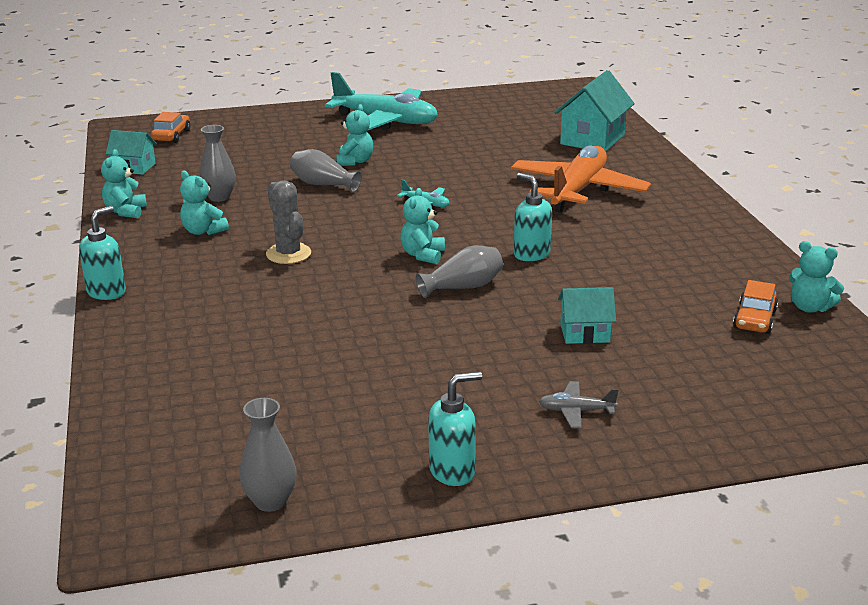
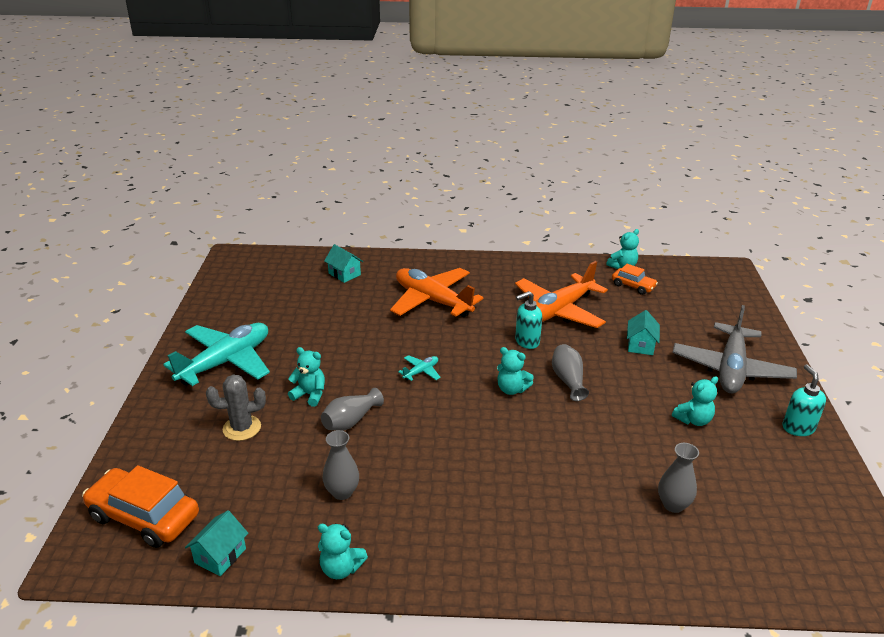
camera: 75 degrees left, 5 degrees up
(107, 292) = (524, 591): turquoise soap dispenser -> none
(171, 136) = (144, 517): orange car -> orange car, size x1.80
(203, 231) = (416, 510): turquoise teddy bear -> turquoise teddy bear (693, 420)
(270, 501) = (841, 512): grey vase -> grey vase (673, 505)
(288, 254) = (485, 460): grey cactus -> grey cactus (242, 428)
(576, 411) = (731, 369): grey plane -> grey plane, size x2.46
(592, 139) = (344, 274): turquoise house -> turquoise house, size x0.58
(626, 268) = (559, 310): none -> orange plane

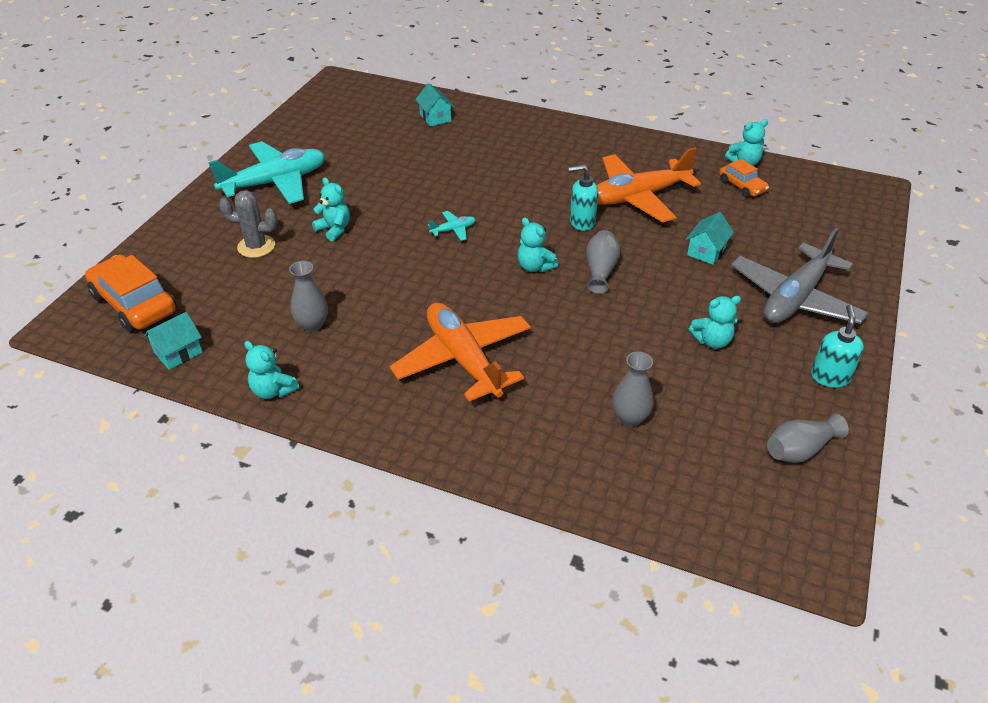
camera: 20 degrees right, 10 degrees up
(350, 421) = (358, 262): grey vase -> grey vase (799, 450)
(432, 301) = (508, 161): orange plane -> orange plane (463, 360)

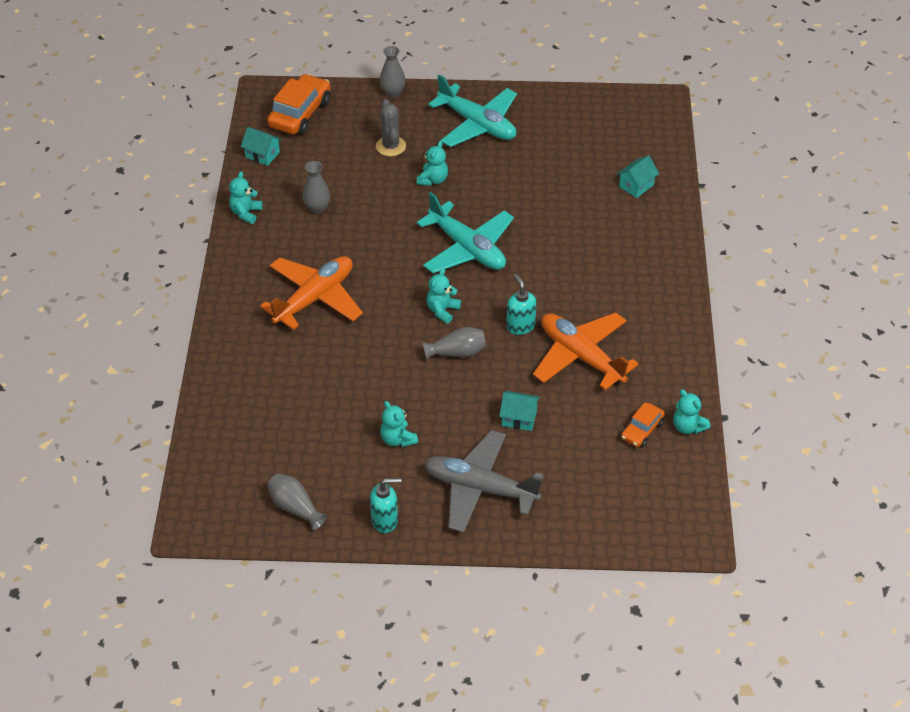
camera: 70 degrees right, 5 degrees up
(453, 230) = (467, 248): turquoise plane -> turquoise plane, size x2.46
(630, 418) = (291, 404): grey vase -> grey vase (392, 92)

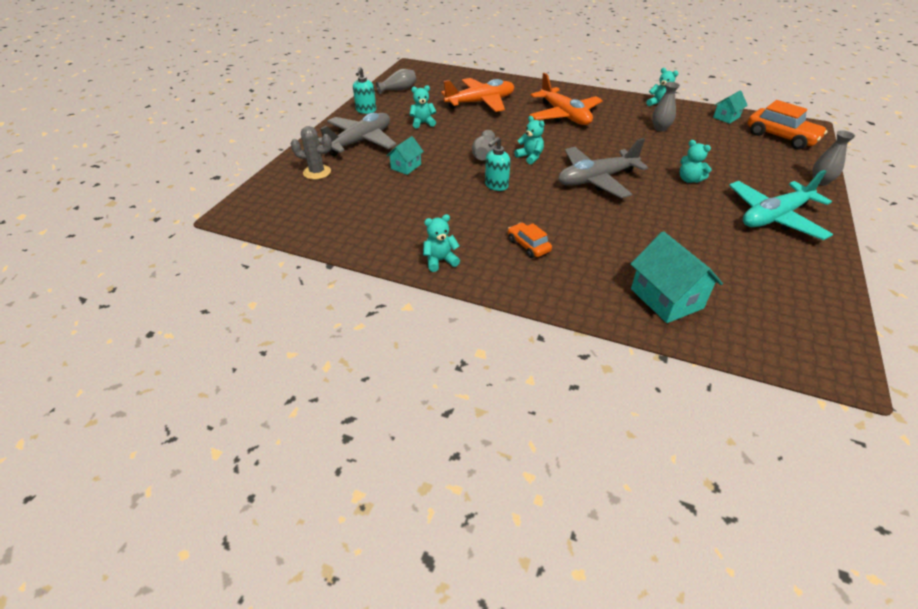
camera: 110 degrees right, 5 degrees down
(390, 146) = (737, 168): grey cactus -> grey cactus (317, 172)
(467, 248) = (596, 179): turquoise plane -> grey plane
(520, 326) = (496, 185): turquoise soap dispenser -> turquoise soap dispenser turned 135 degrees clockwise
(581, 356) = (446, 206): orange plane -> orange plane (480, 102)
(636, 186) = (666, 298): turquoise house -> turquoise house, size x1.71
(642, 430) = (351, 216): orange car -> orange car (528, 245)
(688, 427) = (335, 239): turquoise teddy bear -> turquoise teddy bear (440, 261)

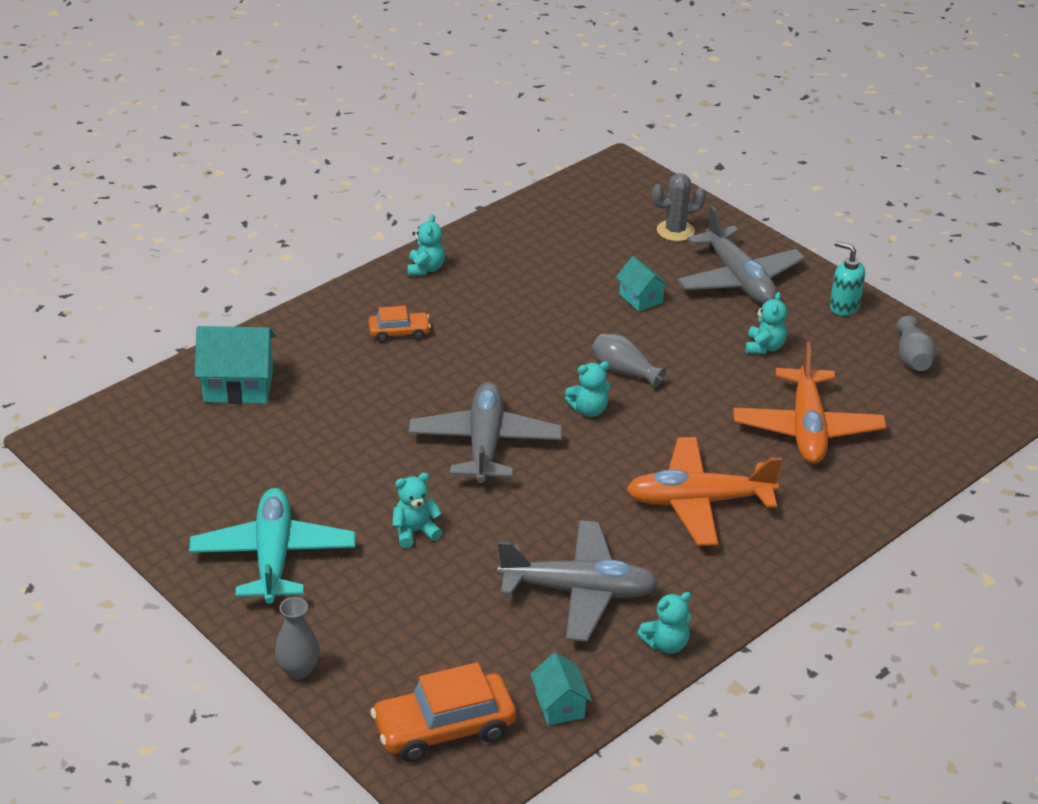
camera: 115 degrees right, 5 degrees down
(317, 172) = (675, 231): grey cactus -> grey cactus turned 45 degrees clockwise
(496, 185) = (538, 354): turquoise soap dispenser -> none
(660, 128) = (579, 591): grey vase -> grey plane

